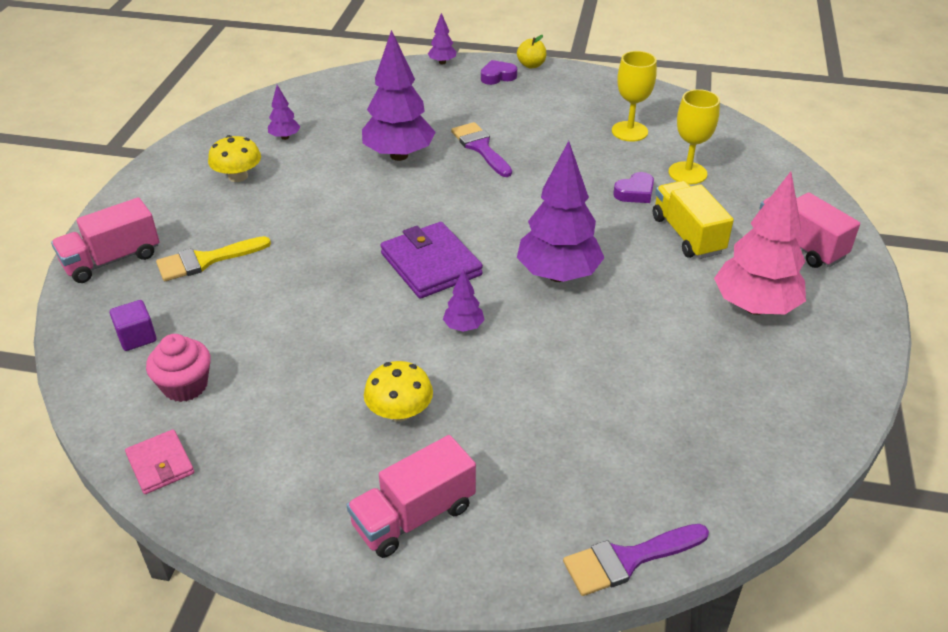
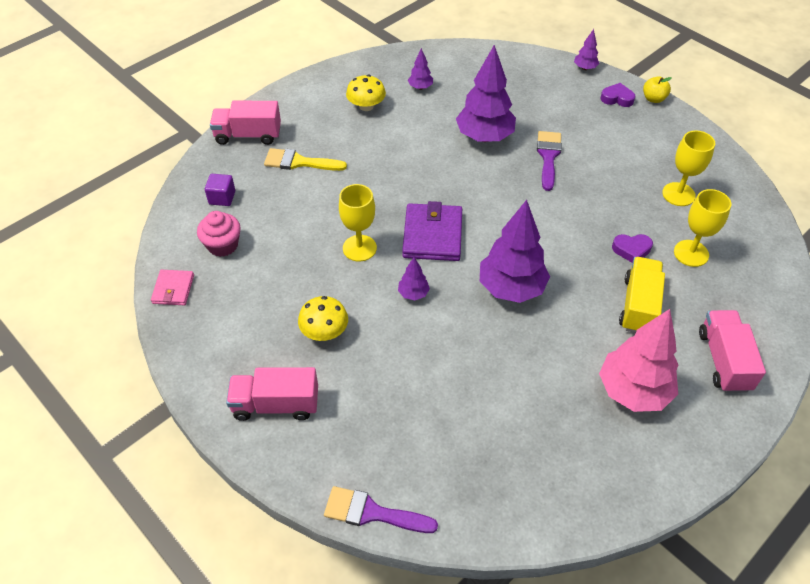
camera: 35 degrees right, 10 degrees up
(361, 312) = (359, 248): none -> yellow goblet

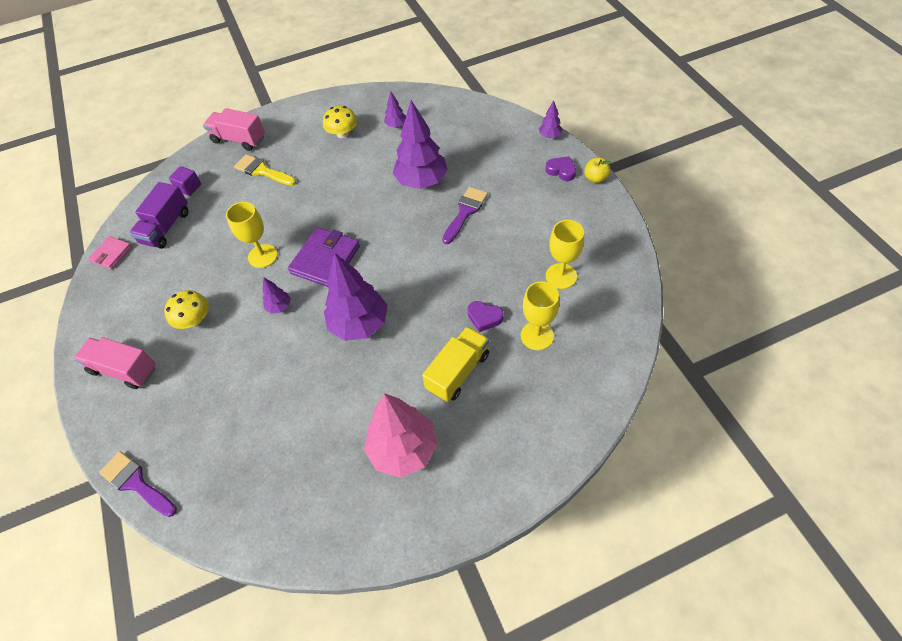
camera: 25 degrees right, 5 degrees up
(223, 245) = (166, 227): pink cupcake -> purple truck
(724, 361) = (502, 447): pink truck -> none

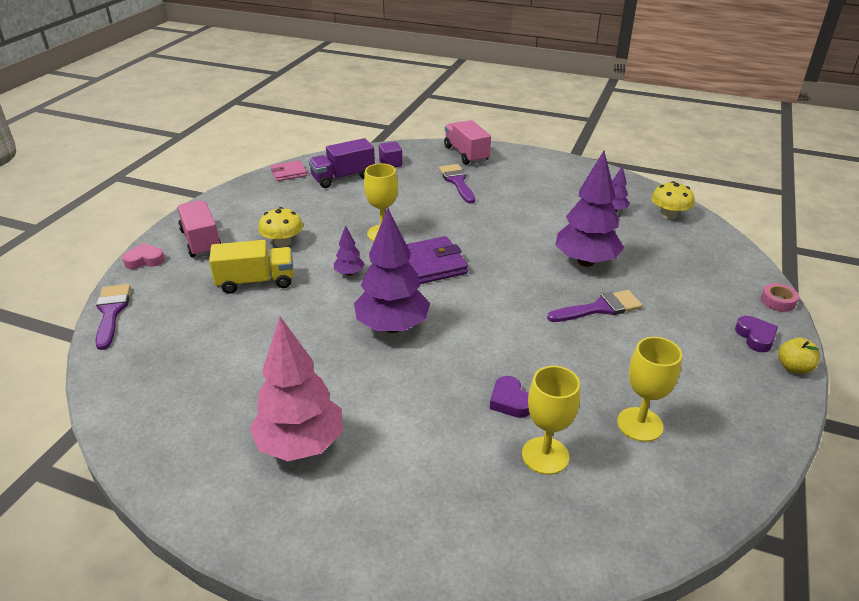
camera: 40 degrees right, 20 degrees down
(98, 422) = (145, 260): none -> pink heart
(262, 171) = (457, 181): yellow brush -> purple brush
(343, 133) = (556, 192): yellow mushroom -> yellow mushroom (669, 215)
(458, 372) = (427, 424): yellow truck -> yellow truck (256, 282)
(549, 136) = (778, 301): purple tree -> pink tape

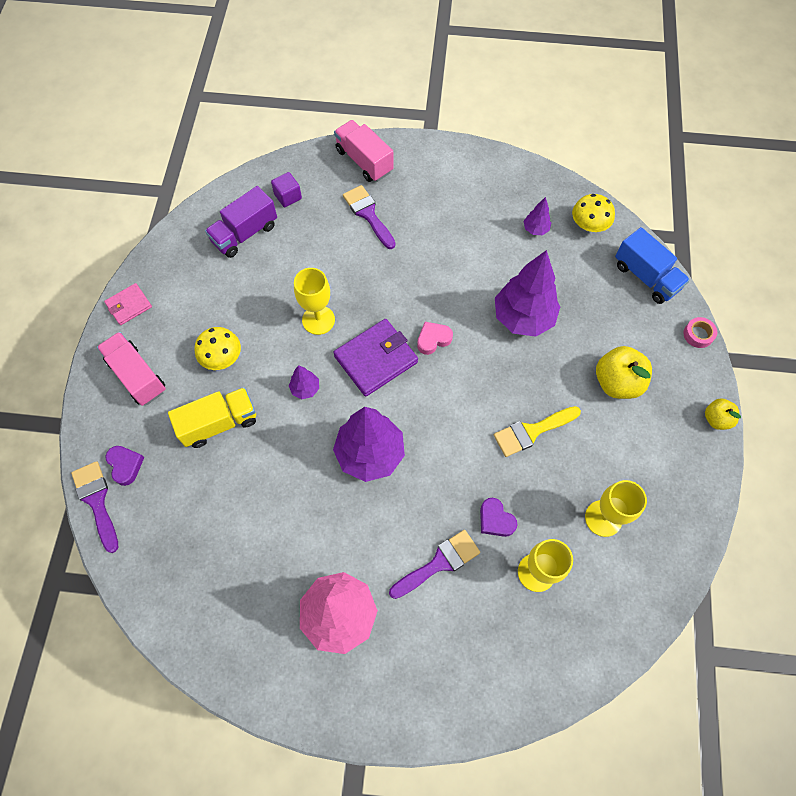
camera: 15 degrees left, 30 degrees up
(145, 260) = (92, 419): pink heart -> pink heart (433, 339)
(288, 173) = (182, 238): pink wallet -> pink wallet (129, 305)
(572, 340) = (531, 431): none -> yellow brush
(600, 308) = (547, 382): purple brush -> purple brush (439, 563)
(678, 321) = (617, 382): none -> yellow apple
(723, 254) = (645, 277): none -> blue truck
(755, 337) = (683, 388): purple heart -> purple heart (125, 465)

